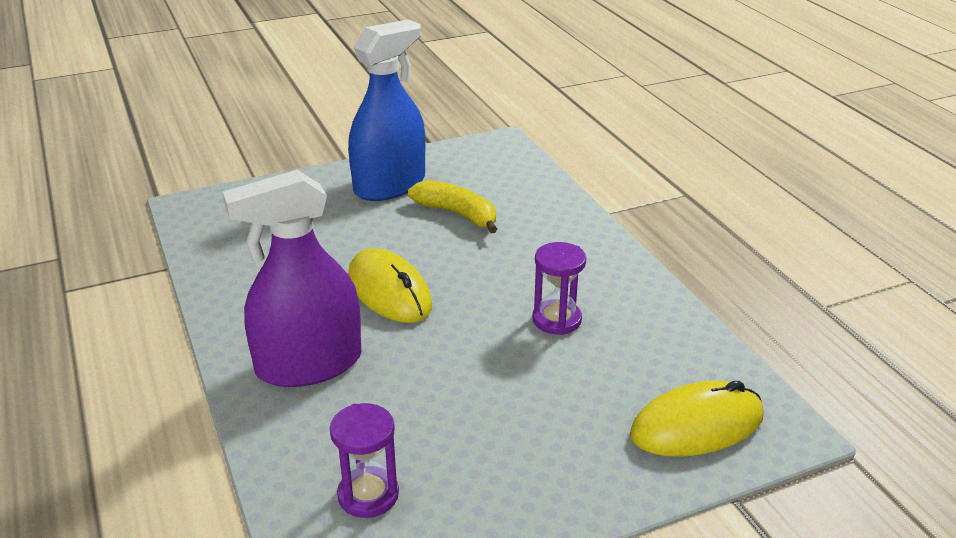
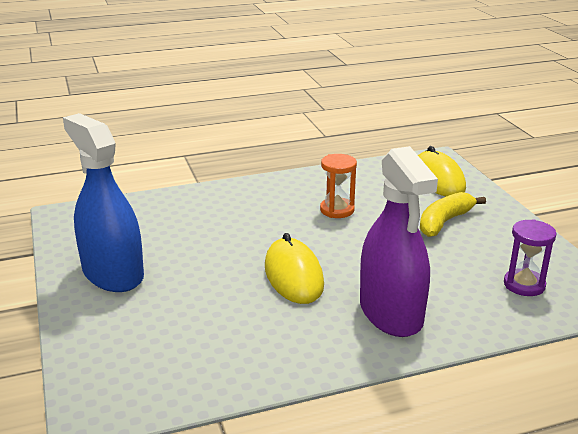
camera: 85 degrees left, 5 degrees down
(389, 292) = (293, 275): yellow mouse -> yellow mouse turned 75 degrees counterclockwise
(457, 214) = (181, 241): yellow banana -> yellow banana (444, 222)
(556, 320) = (337, 210): purple hourglass -> orange hourglass

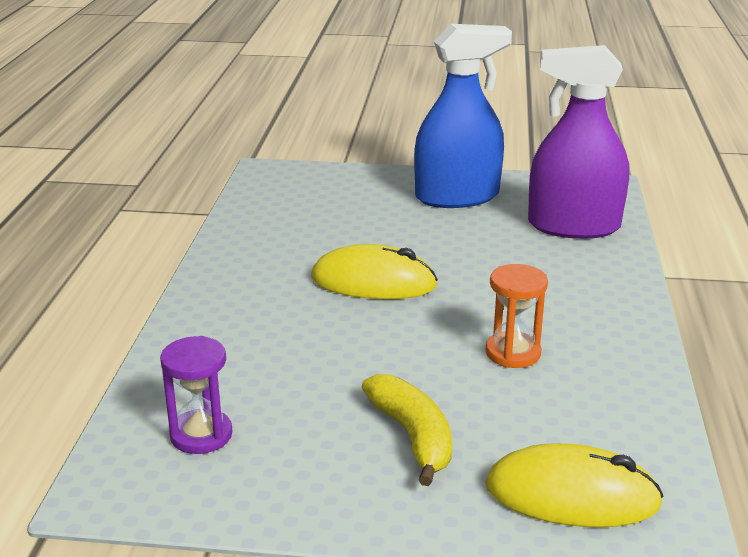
camera: 115 degrees right, 0 degrees up
(391, 313) = (249, 318): purple spray bottle -> purple spray bottle (573, 226)

